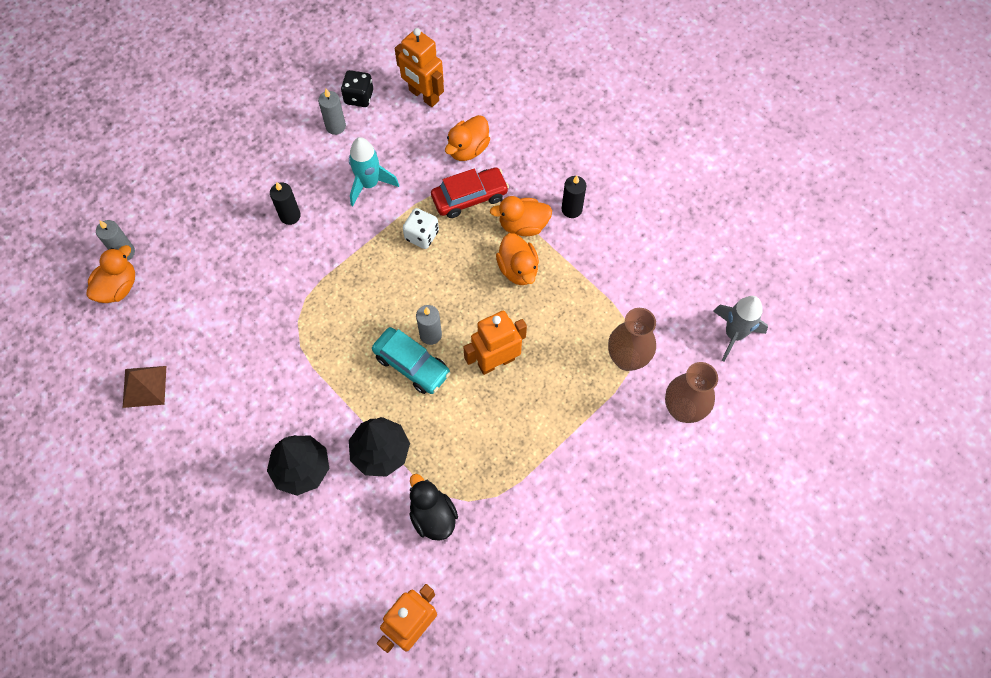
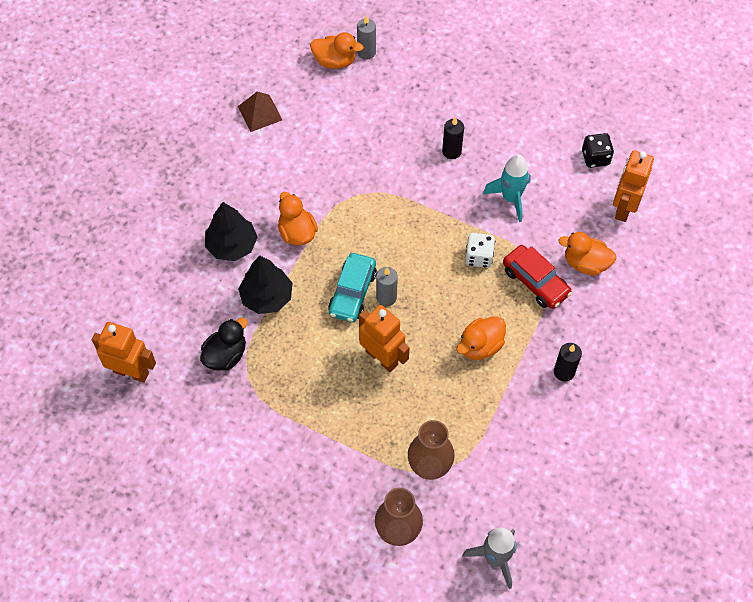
camera: 70 degrees right, 5 degrees down
(335, 126) = (556, 151): grey candle -> none
(523, 225) = (527, 335): orange duck -> orange duck (297, 233)

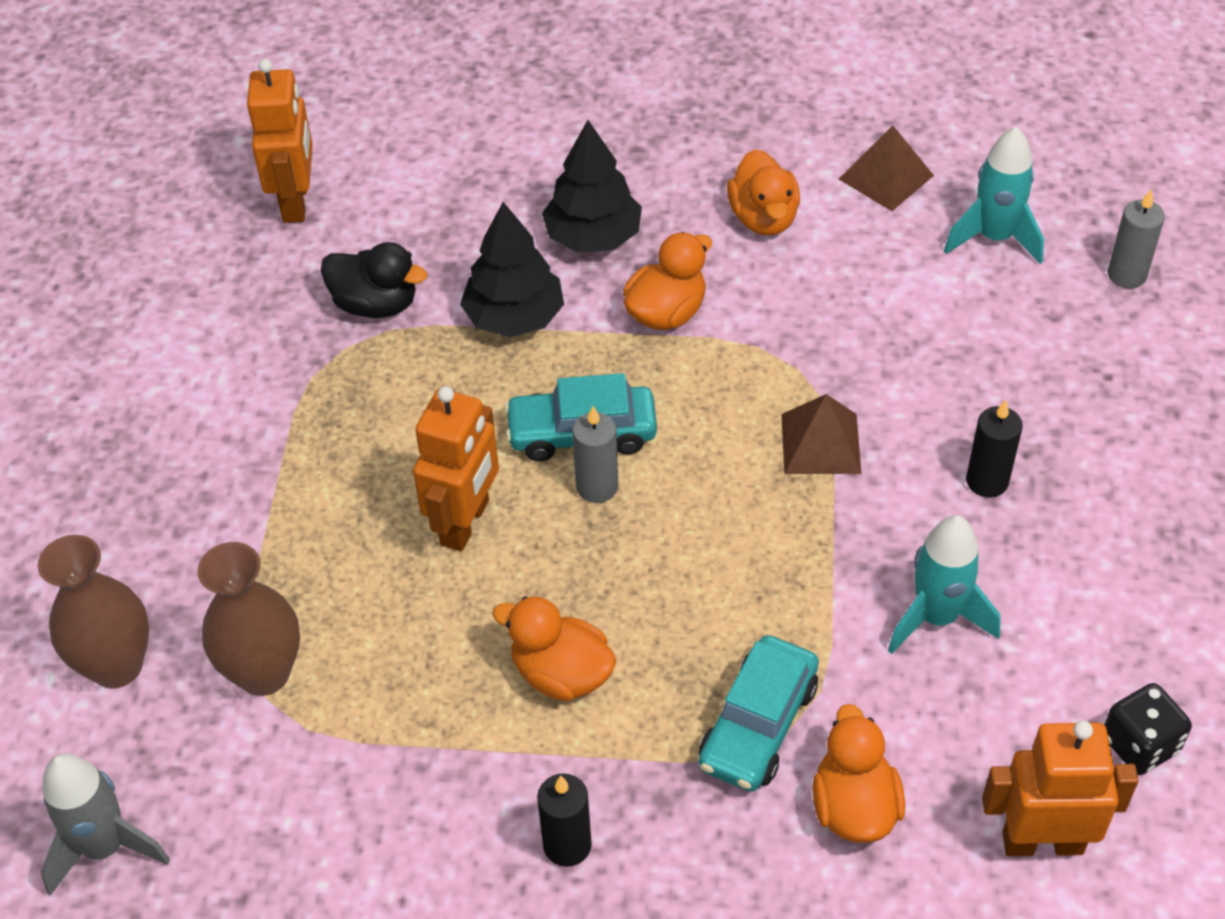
camera: 70 degrees right, 10 degrees down
(320, 89) = (994, 238): none -> turquoise rocket
(335, 61) = (1072, 237): orange duck -> orange duck (763, 218)
(403, 202) = (821, 443): none -> brown pyramid
(479, 257) = (764, 606): white dice -> none
(535, 282) = (758, 725): red car -> turquoise car

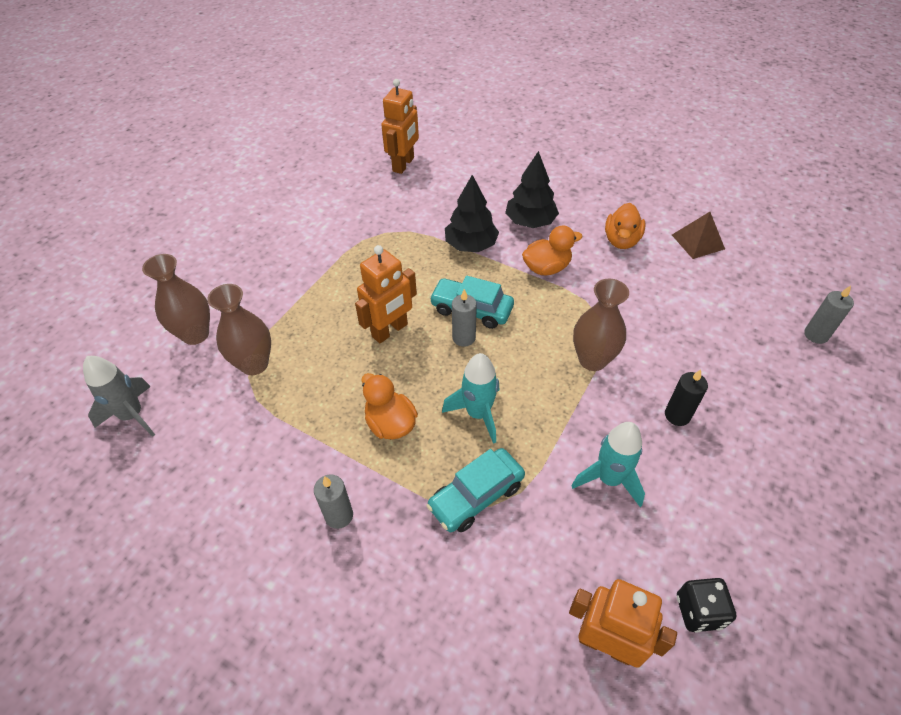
camera: 25 degrees right, 0 degrees up
(376, 304) = (411, 218): black duck -> none
(567, 845) = (339, 515): black candle -> grey candle
(821, 443) = (592, 360): brown pyramid -> brown vase
(854, 807) = (504, 567): orange duck -> none
(994, 238) = (744, 290): turquoise rocket -> turquoise rocket (478, 414)

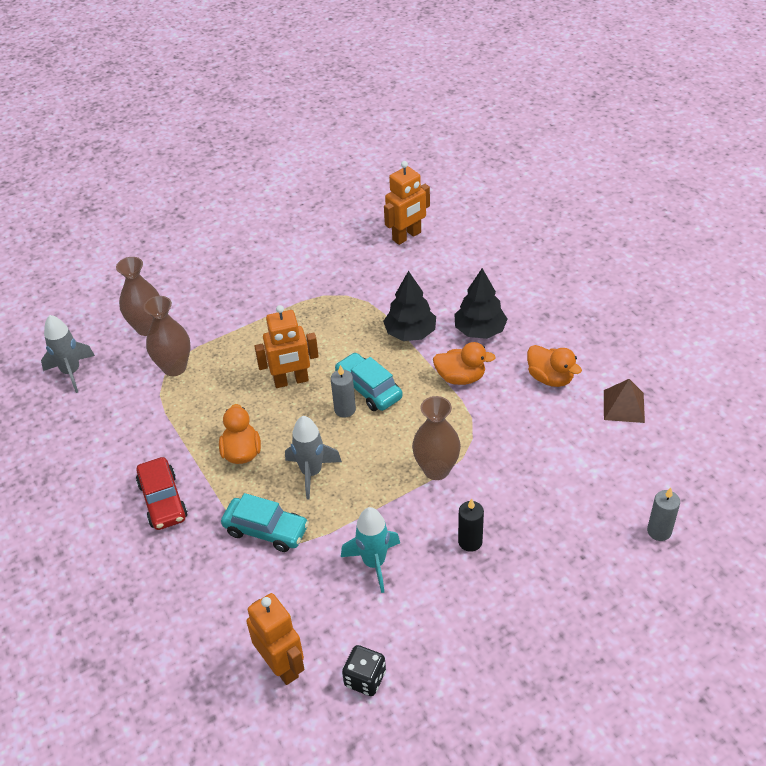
camera: 30 degrees right, 5 degrees down
(339, 515) = (163, 500): grey candle -> red car
(476, 496) = (266, 530): turquoise car -> turquoise car turned 150 degrees counterclockwise
(478, 414) = (311, 473): turquoise rocket -> grey rocket
(621, 240) = (550, 378): orange duck -> orange duck turned 90 degrees counterclockwise

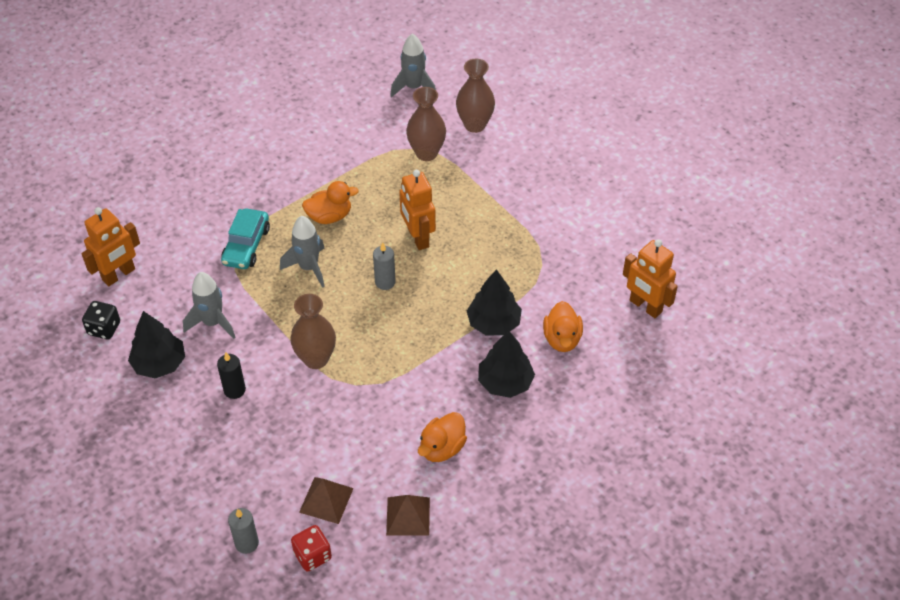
camera: 80 degrees right, 5 degrees up
(163, 500) = (276, 175): red car -> none
(368, 389) = (413, 297): turquoise car -> none
(374, 563) = (212, 323): turquoise rocket -> grey rocket
(426, 616) = (159, 364): none -> black tree
(460, 377) = (435, 370): orange duck -> orange duck (562, 339)
(607, 466) = (326, 500): none -> brown pyramid
(669, 478) = (312, 555): none -> red dice

